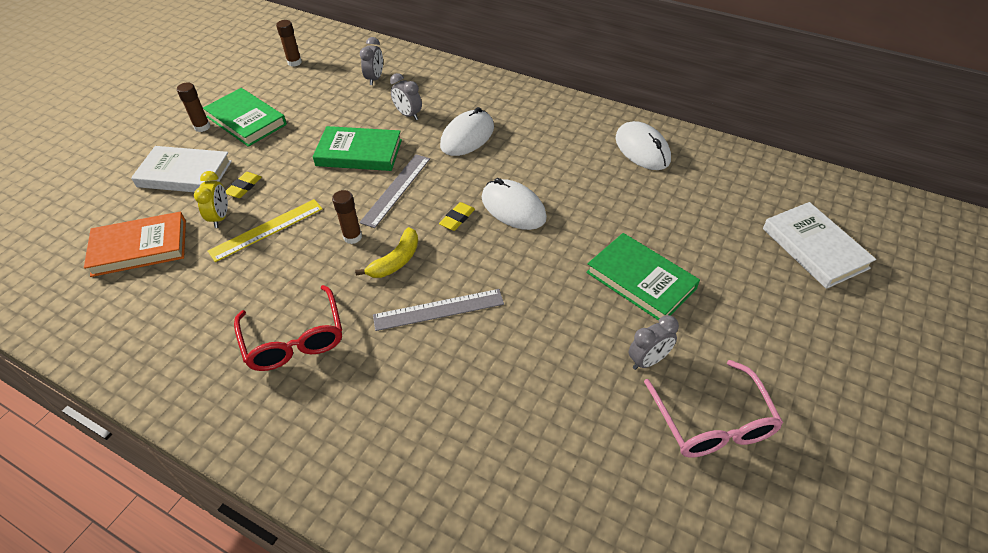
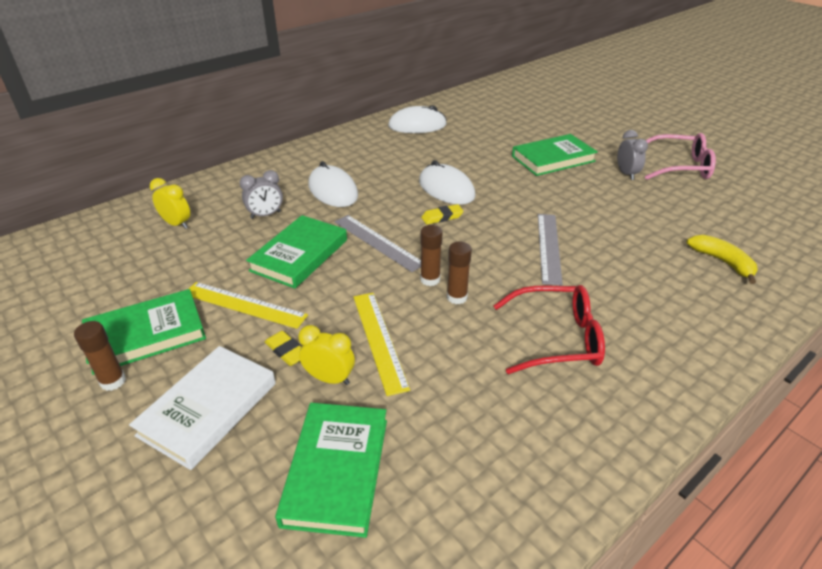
camera: 70 degrees left, 10 degrees down
(140, 247) = (336, 470): orange book -> green book
(289, 149) = (244, 305): none -> yellow ruler
(294, 62) = (63, 277): brown glue stick -> brown glue stick (457, 297)
(375, 79) = (177, 224): grey clock -> yellow clock
(396, 261) = (478, 259): yellow banana -> yellow banana (722, 262)
(457, 219) = (442, 217): yellow eraser -> yellow eraser turned 75 degrees counterclockwise
(513, 208) = (446, 189): white mouse -> white mouse turned 75 degrees clockwise
(814, 248) = (549, 103): white book -> none

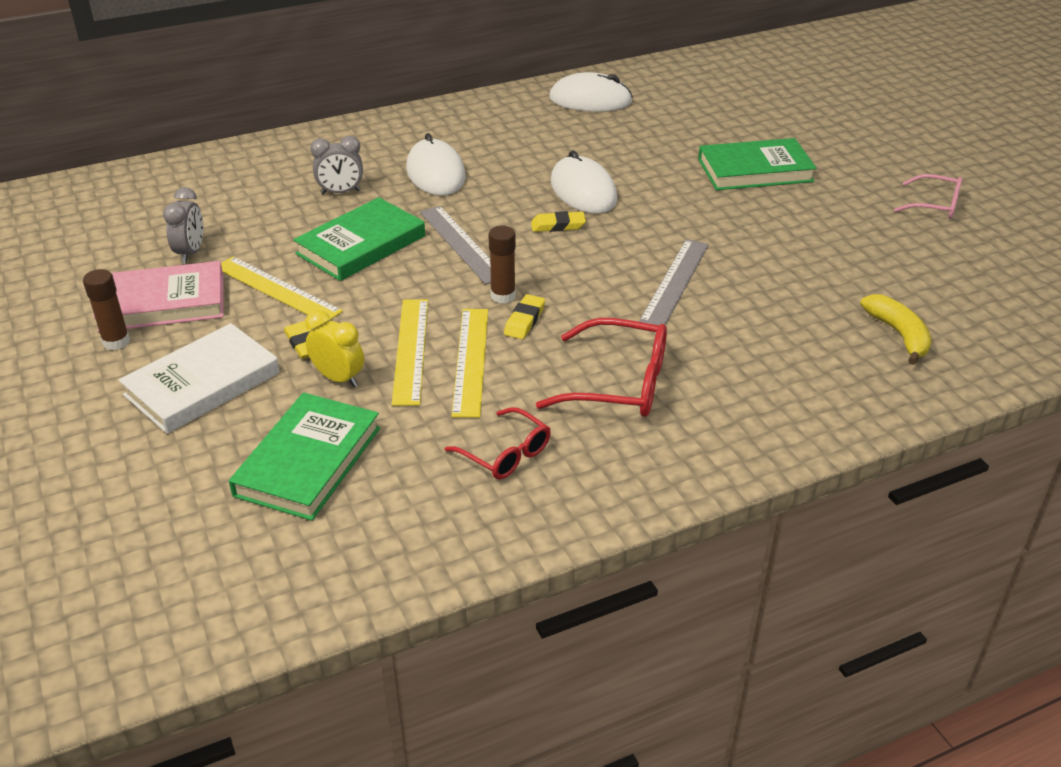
camera: 15 degrees right, 0 degrees up
(146, 335) = (162, 303): green book -> pink book
(177, 224) = (233, 188): yellow clock -> none
(432, 340) = (470, 360): none -> yellow ruler
(457, 297) = (524, 320): brown glue stick -> yellow eraser
(504, 423) = (506, 454): none -> red glasses
(626, 174) = (847, 205): grey clock -> grey clock (190, 253)
(679, 167) = (935, 205): pink glasses -> pink glasses, size x0.62

